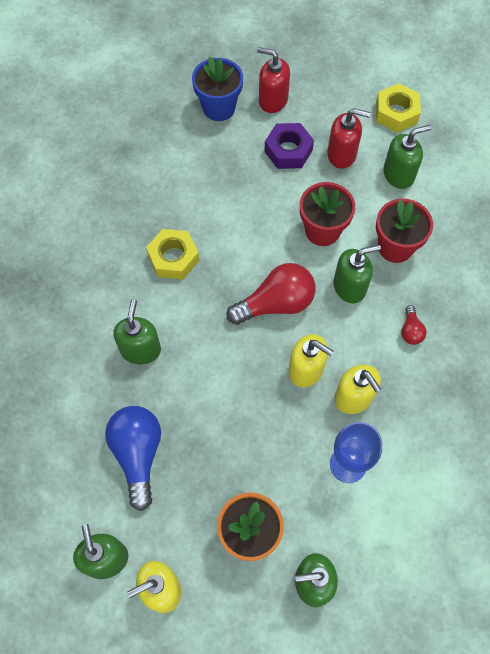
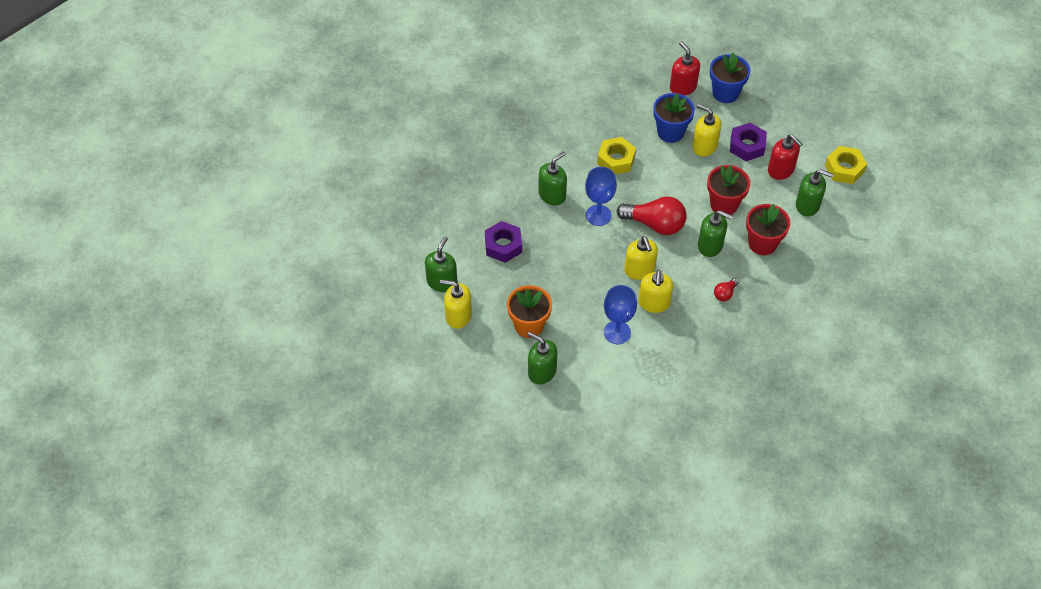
camera: 40 degrees right, 10 degrees down
(138, 454) = (503, 245): blue light bulb -> purple nut
(202, 187) = (670, 132): none -> blue flower pot
(210, 337) = (598, 215): none -> blue goblet
(248, 179) = (704, 146): none -> yellow soap dispenser
(273, 100) = (766, 110): red soap dispenser -> red soap dispenser (683, 87)

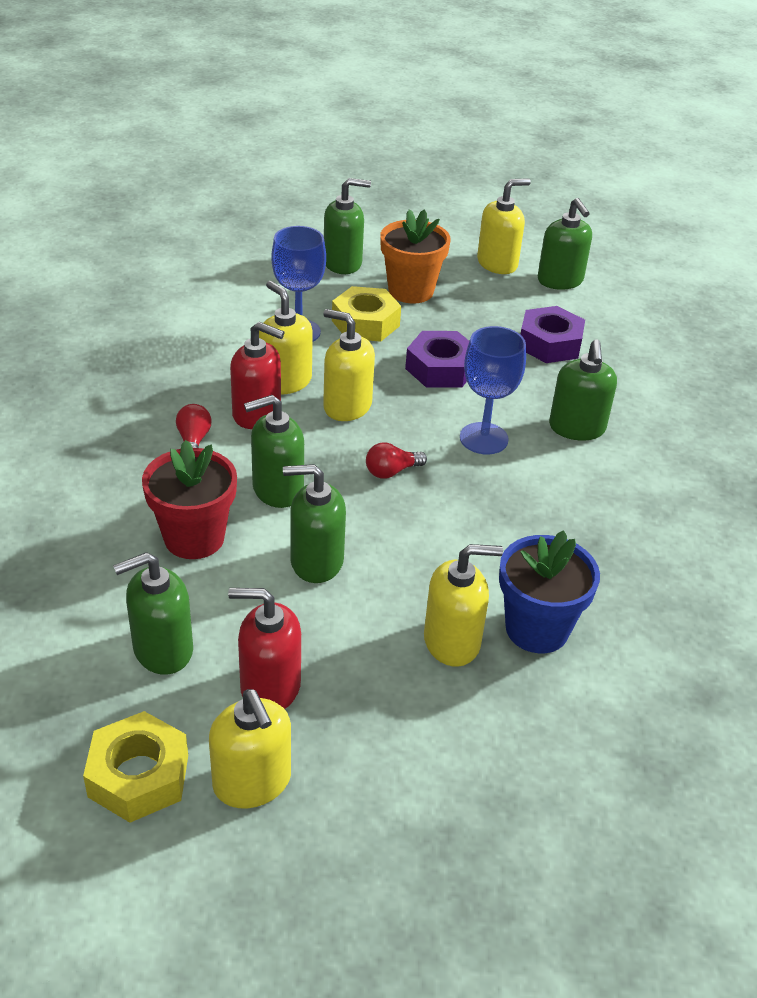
camera: 135 degrees right, 15 degrees down
(616, 160) = (559, 526): yellow nut -> yellow nut (365, 323)
(655, 224) = (391, 471): red light bulb -> red light bulb, size x0.48
(683, 87) = (623, 738): red soap dispenser -> red soap dispenser (257, 414)
(724, 204) = (316, 561): red flower pot -> green soap dispenser
(725, 93) = (534, 785): blue flower pot -> none
(747, 146) = (378, 694): purple nut -> purple nut (440, 368)
(810, 146) = (252, 782): none -> yellow soap dispenser

